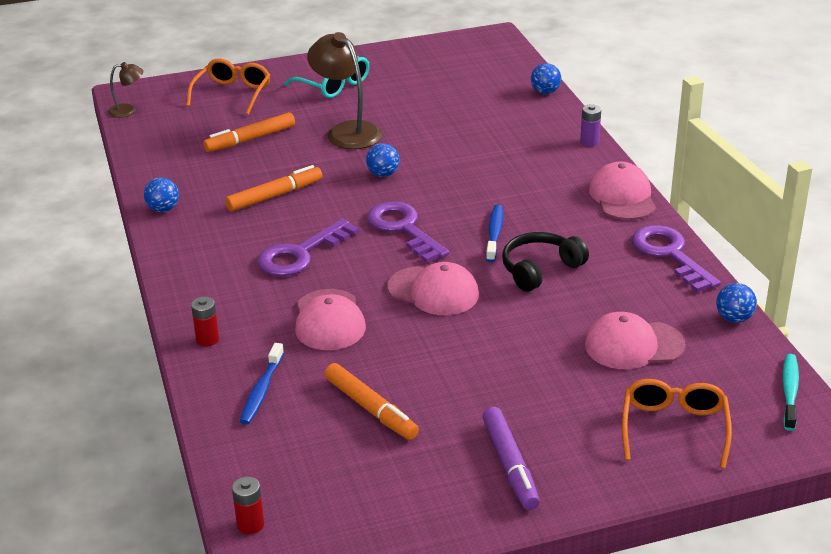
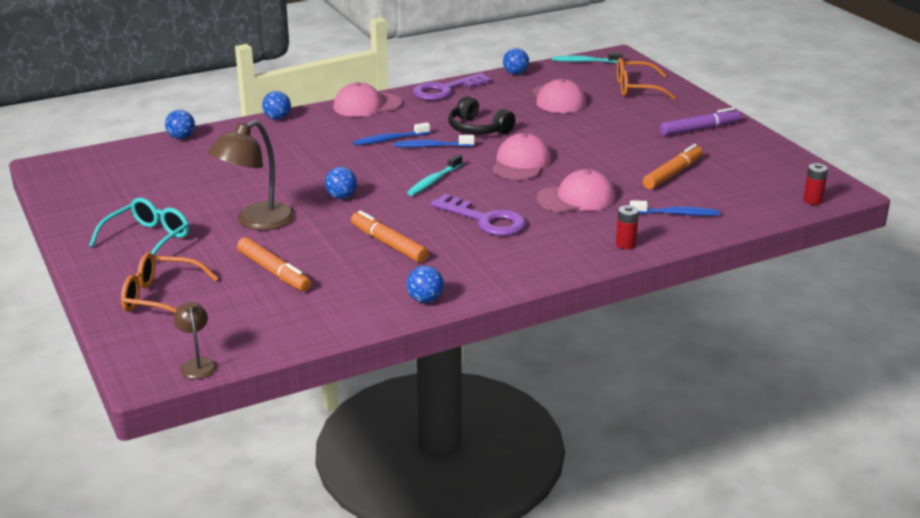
camera: 100 degrees left, 5 degrees down
(403, 229) = (433, 181): purple key -> turquoise toothbrush
(519, 207) = (389, 139): none -> blue toothbrush
(589, 141) = (277, 118): purple battery -> blue ball

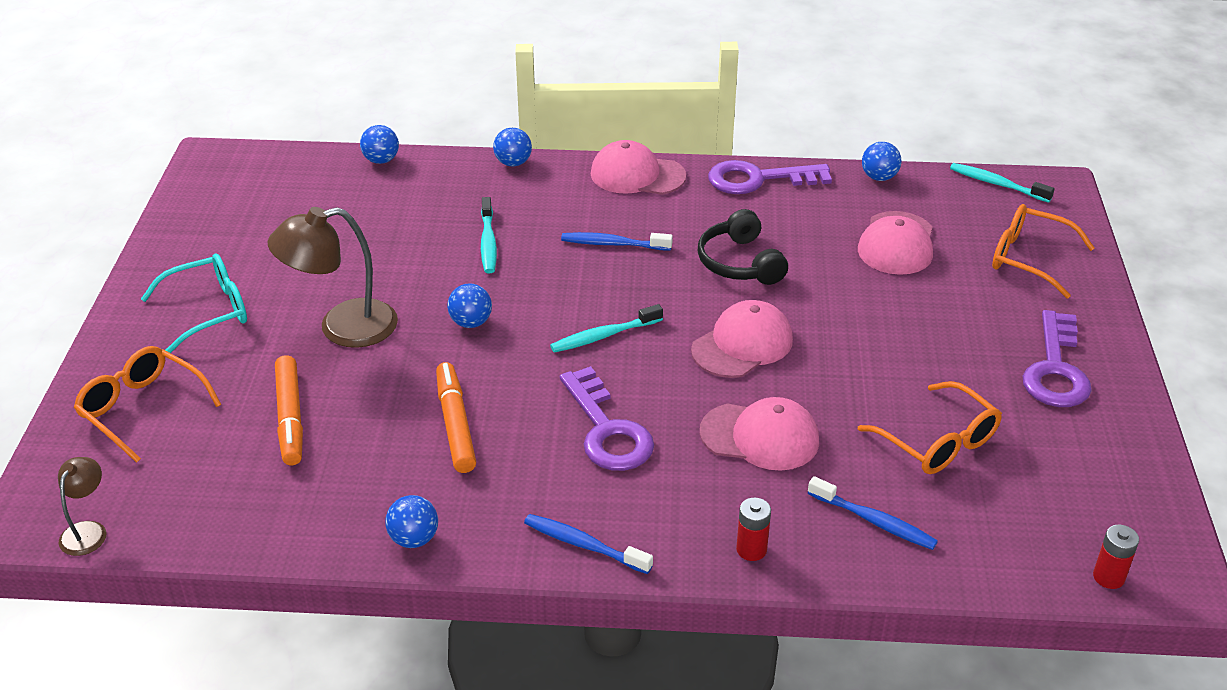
camera: 30 degrees right, 10 degrees up
(307, 158) = (488, 242): none -> turquoise toothbrush
(431, 146) = (654, 274): blue toothbrush -> blue toothbrush (584, 545)
(672, 173) = (937, 441): orange marker -> orange glasses
(699, 129) = (1055, 369): purple marker -> purple key

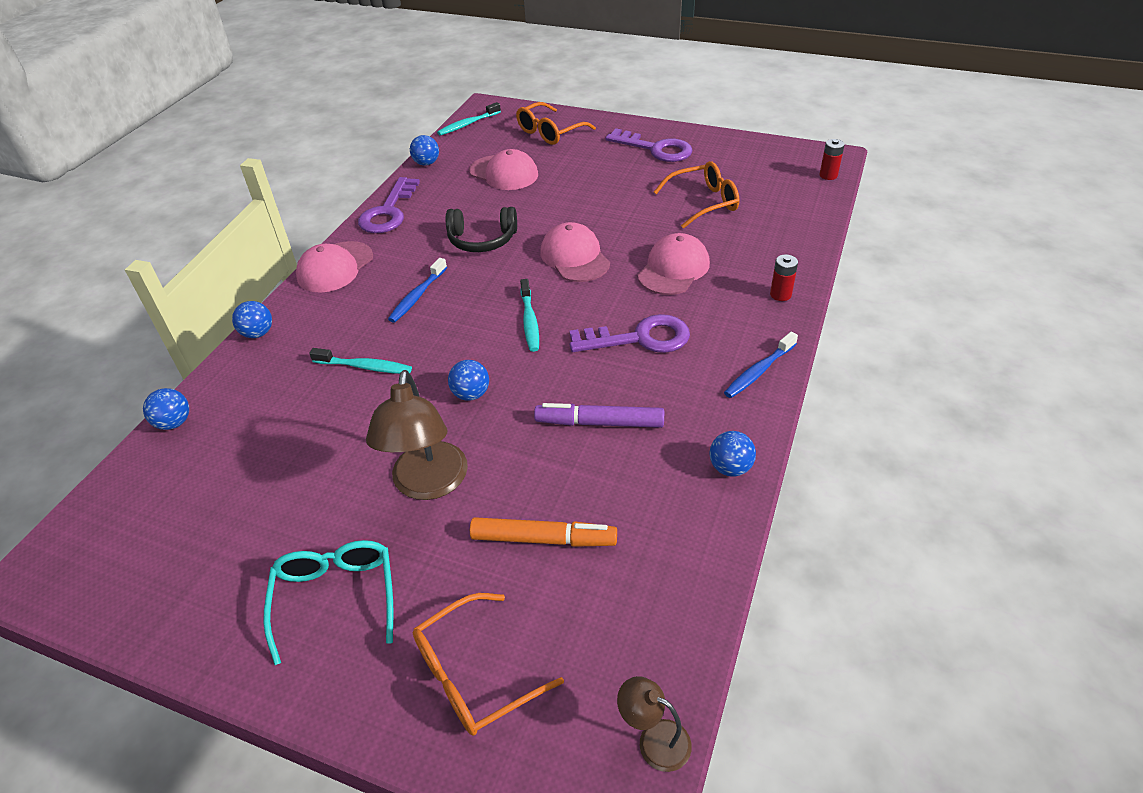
camera: 70 degrees left, 5 degrees up
(455, 424) = (599, 422): orange marker -> purple marker
(874, 521) = (766, 241): blue toothbrush -> none

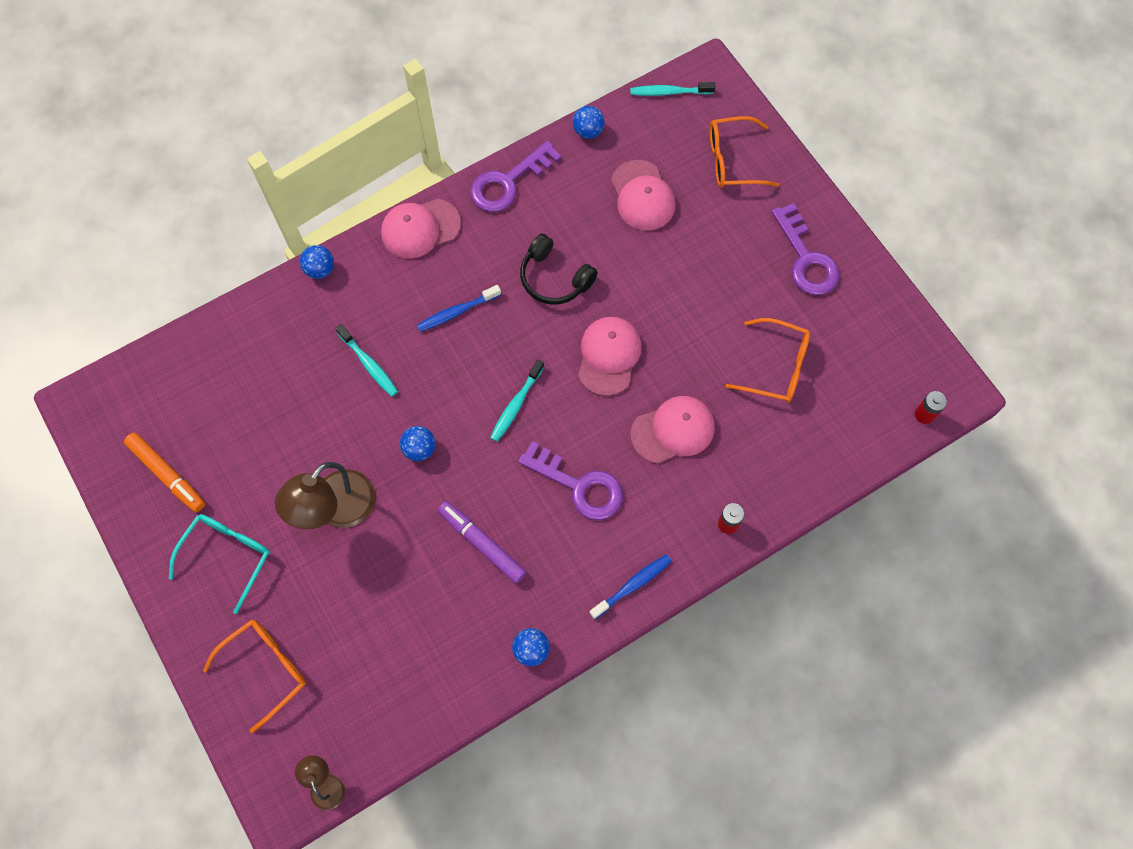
camera: 35 degrees right, 25 degrees up
(174, 423) = (217, 326): blue ball -> none
(475, 674) = (265, 669): orange glasses -> orange glasses turned 135 degrees clockwise
(543, 539) = (371, 610): orange marker -> orange marker (167, 475)
(758, 371) = (632, 585): blue toothbrush -> blue toothbrush turned 150 degrees clockwise

